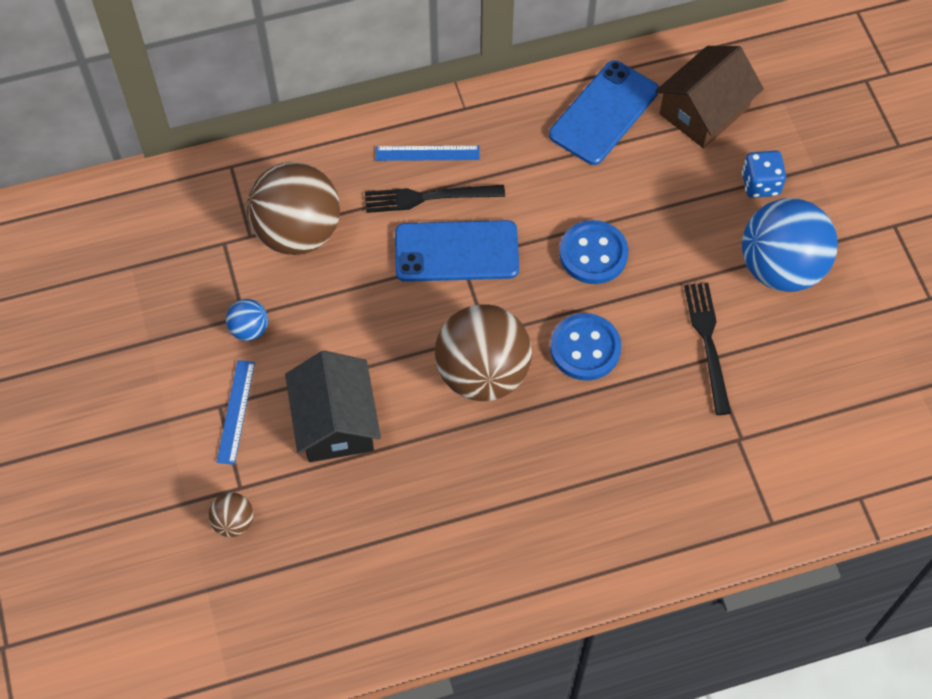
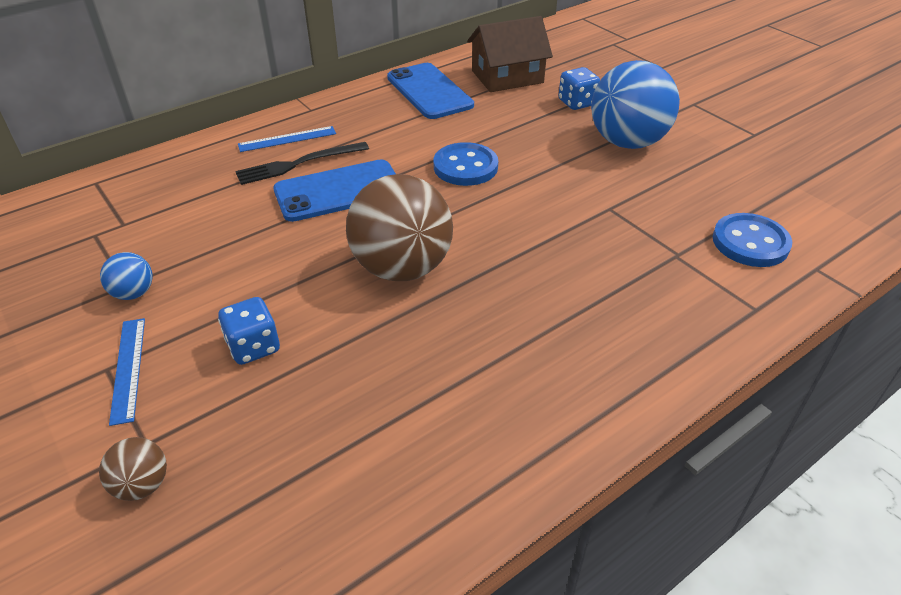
camera: 20 degrees left, 20 degrees down
(298, 232) = (174, 211): brown ball -> none
(335, 421) = (253, 347): black house -> blue dice
(585, 348) = (493, 227): blue button -> blue button (750, 242)
(604, 113) = (429, 91): blue phone -> blue phone turned 45 degrees counterclockwise
(704, 111) = (507, 76): brown house -> brown house turned 45 degrees clockwise
(708, 342) = (601, 198): black fork -> none

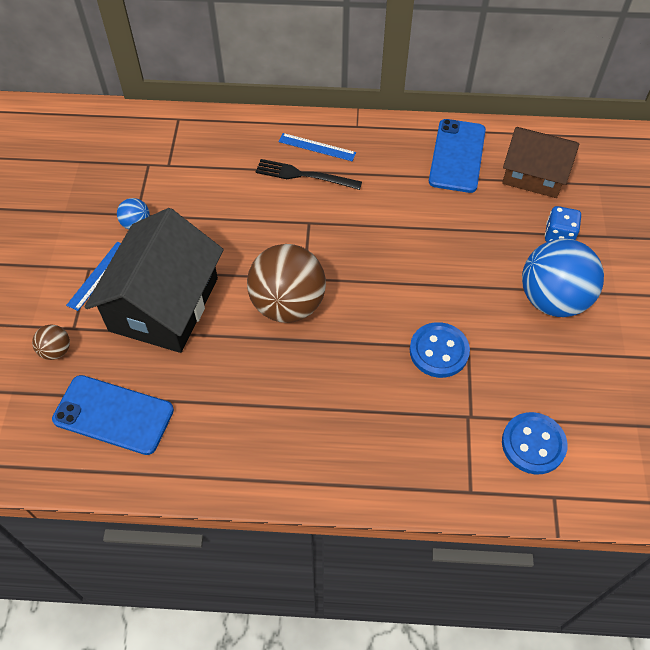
camera: 40 degrees right, 15 degrees up
(253, 347) = (164, 304): blue dice -> black house
(339, 191) = (307, 216): blue phone -> blue phone (113, 414)
(465, 167) = (408, 247): blue button -> blue button (439, 351)

